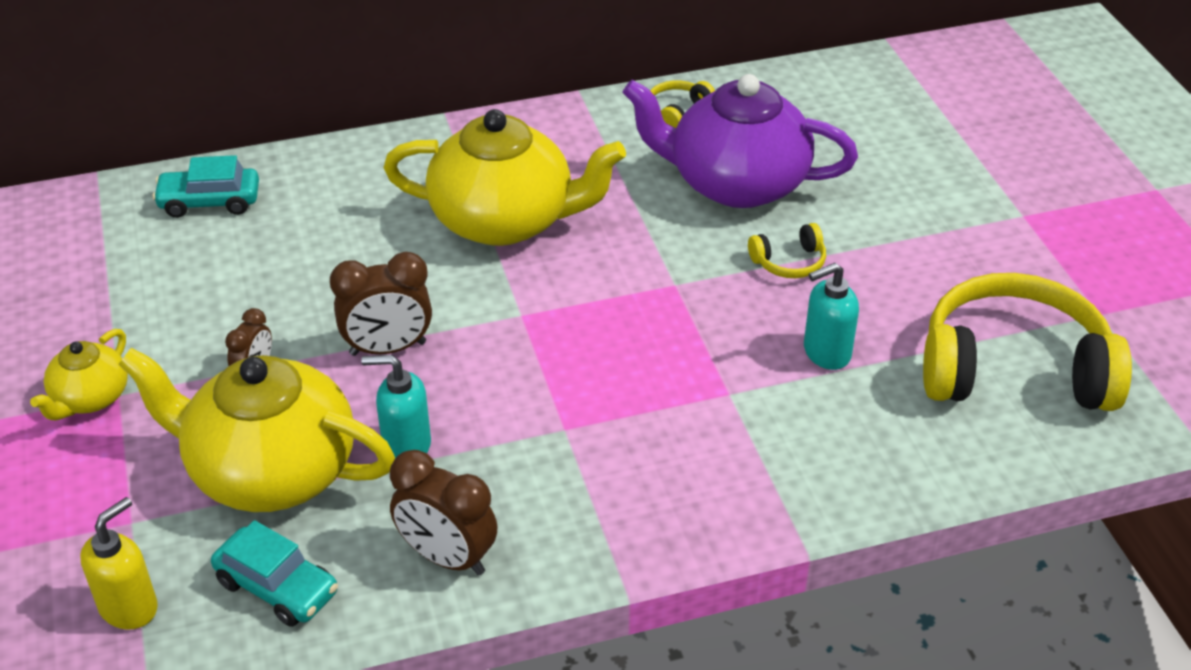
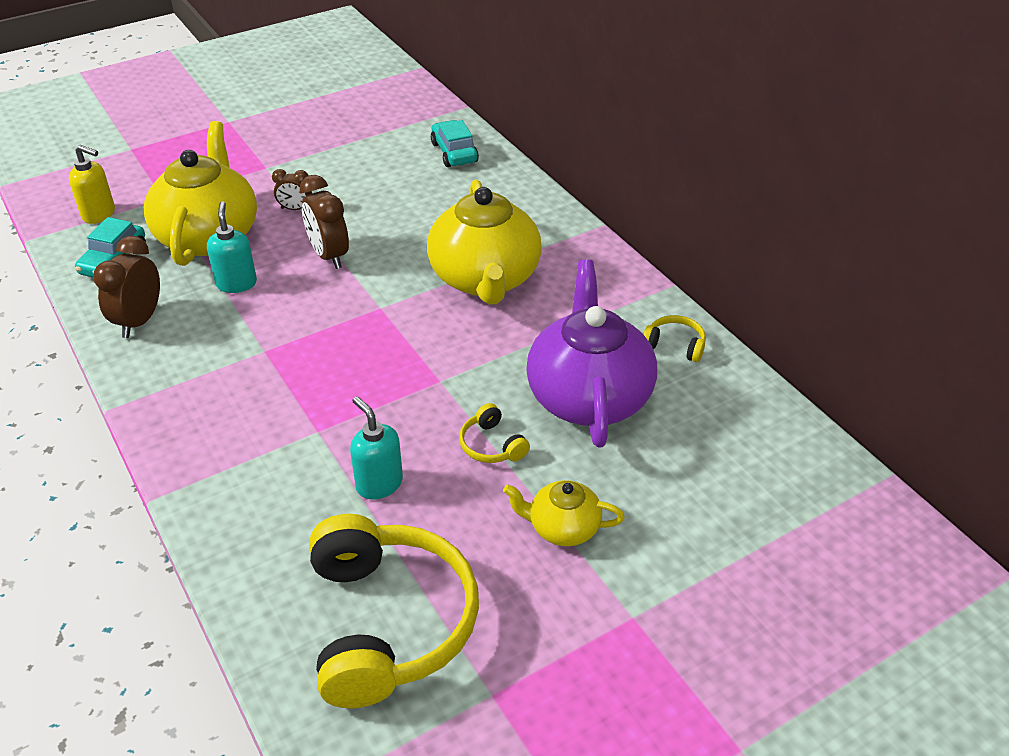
camera: 75 degrees right, 0 degrees up
(90, 398) = (261, 159): yellow teapot -> yellow teapot (562, 527)

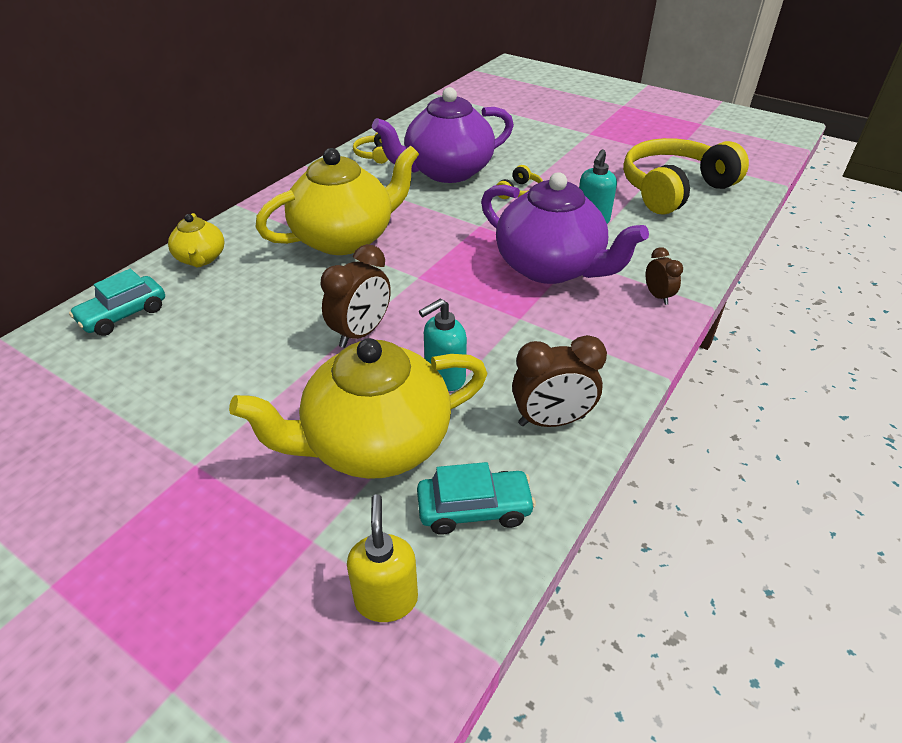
camera: 115 degrees left, 0 degrees up
(295, 209) = (286, 392): brown clock -> brown clock (657, 296)
(318, 404) = (551, 267): none -> purple teapot
(562, 527) = (557, 159): yellow teapot -> yellow teapot (201, 259)

